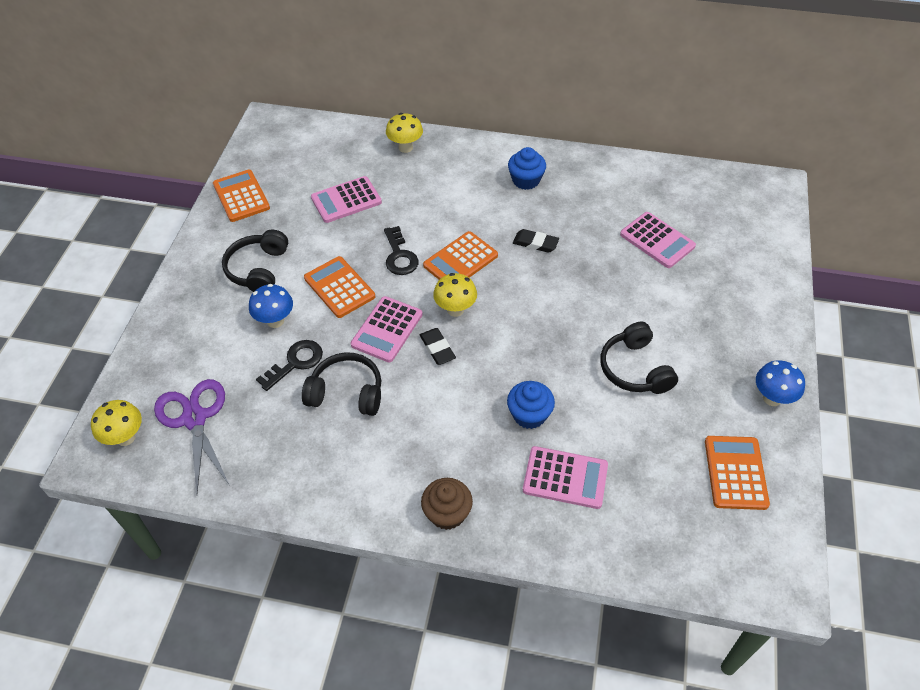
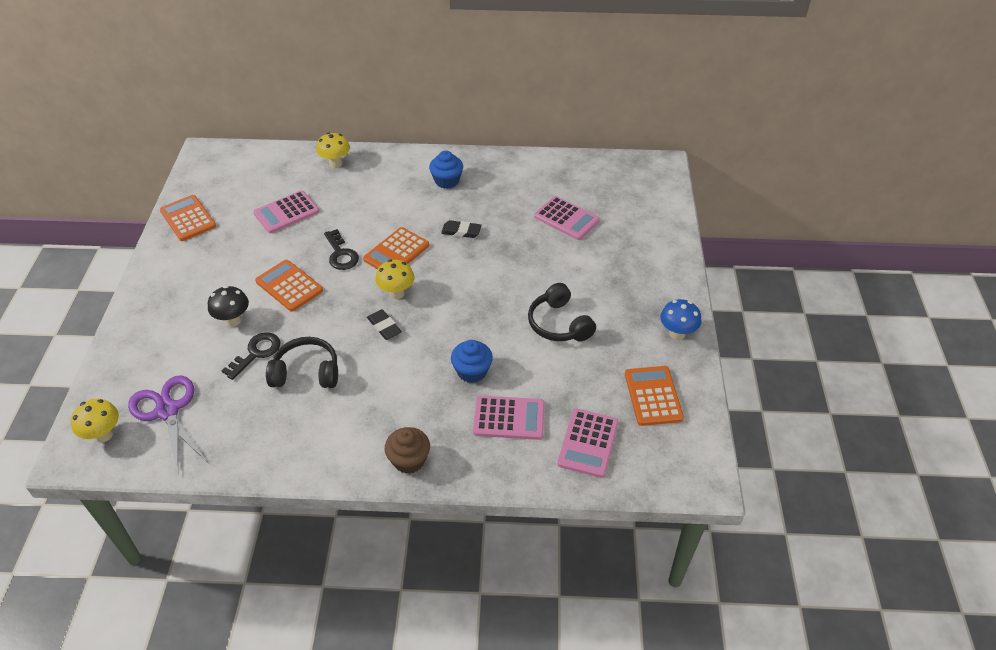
camera: 10 degrees left, 5 degrees down
(258, 269) = (212, 279): black headphones -> none
(275, 321) = (233, 320): blue mushroom -> black mushroom
(387, 329) = (337, 316): pink calculator -> pink calculator (588, 443)

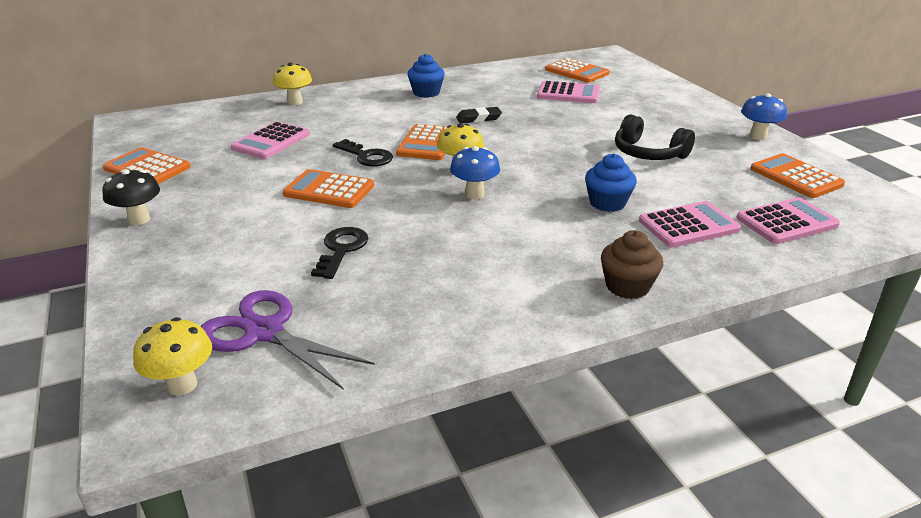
camera: 25 degrees left, 15 degrees down
(233, 320) = (283, 231): black mushroom -> black mushroom (139, 219)
(306, 372) = (422, 249): black headphones -> none
(384, 327) = (474, 194): black eraser -> blue mushroom
(588, 443) = (786, 222): pink calculator -> pink calculator turned 105 degrees counterclockwise
(604, 186) = (576, 72): none -> orange calculator

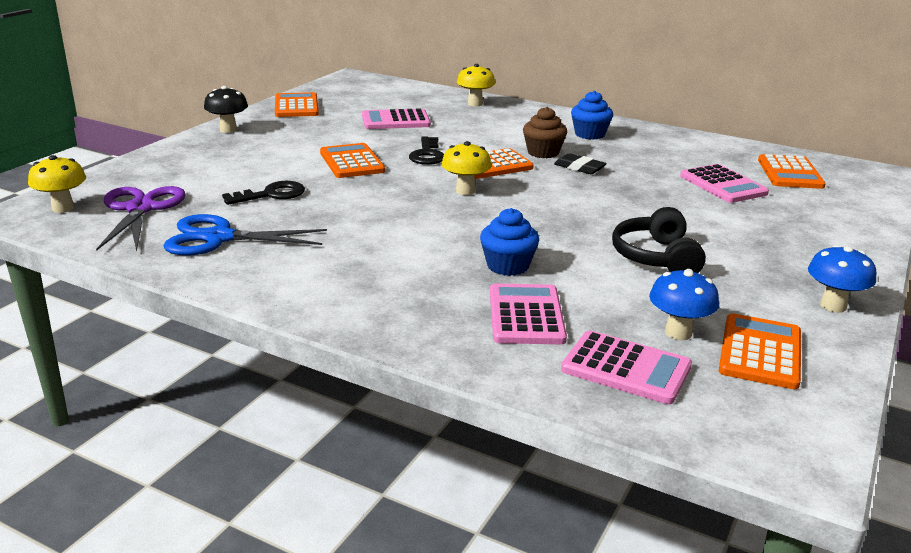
camera: 50 degrees right, 5 degrees down
(400, 307) = (219, 238): none -> blue scissors
(474, 194) = (429, 209): blue mushroom -> blue mushroom (678, 333)
(627, 286) = (363, 314): brown cupcake -> brown cupcake (543, 152)
(688, 225) = (526, 315): pink calculator -> pink calculator turned 120 degrees counterclockwise

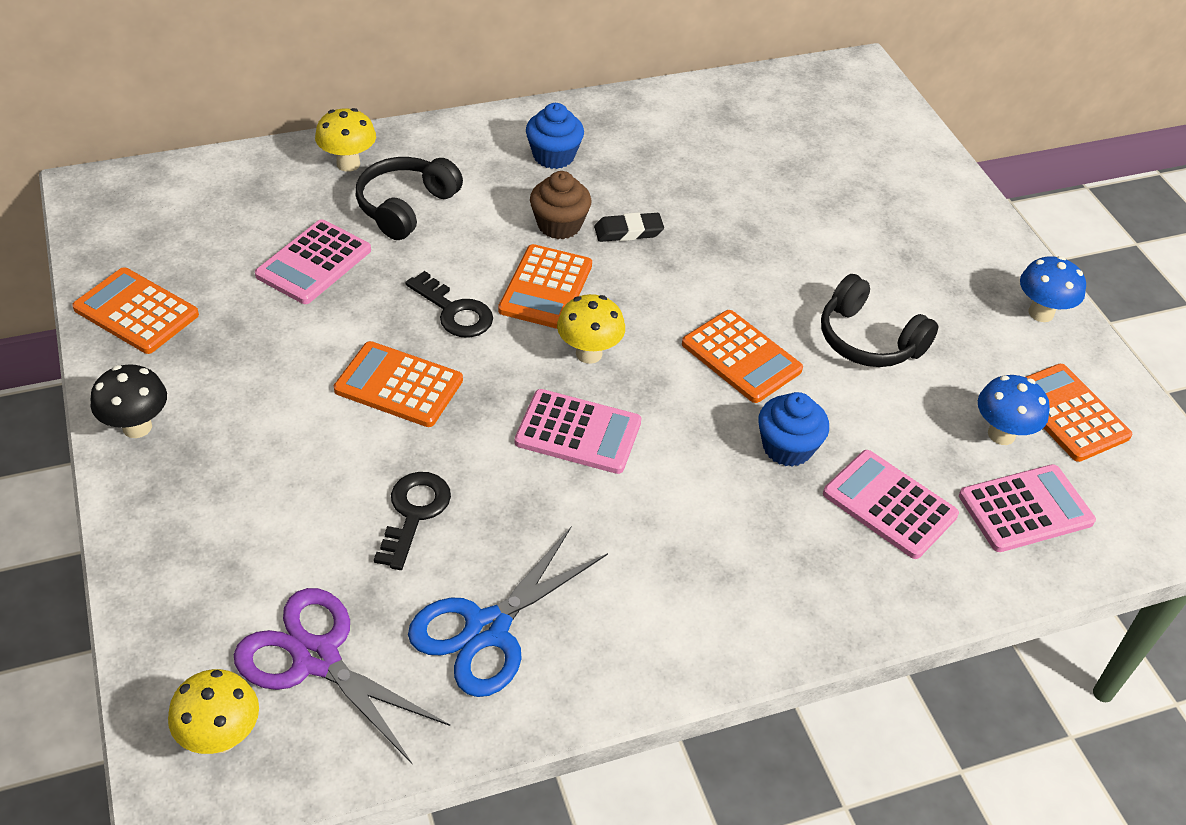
camera: 50 degrees left, 20 degrees up
(474, 122) = (405, 207): none -> black headphones
(723, 185) = (776, 177): pink calculator -> pink calculator (578, 432)
(790, 173) = (799, 118): orange calculator -> orange calculator (741, 357)

